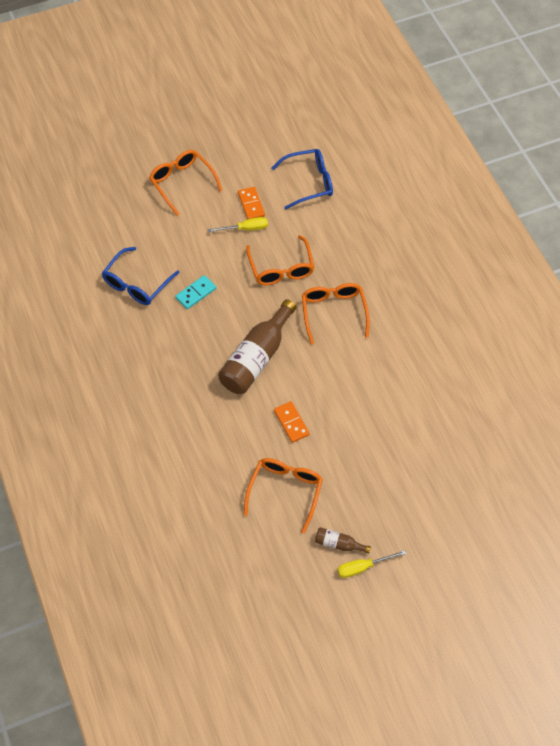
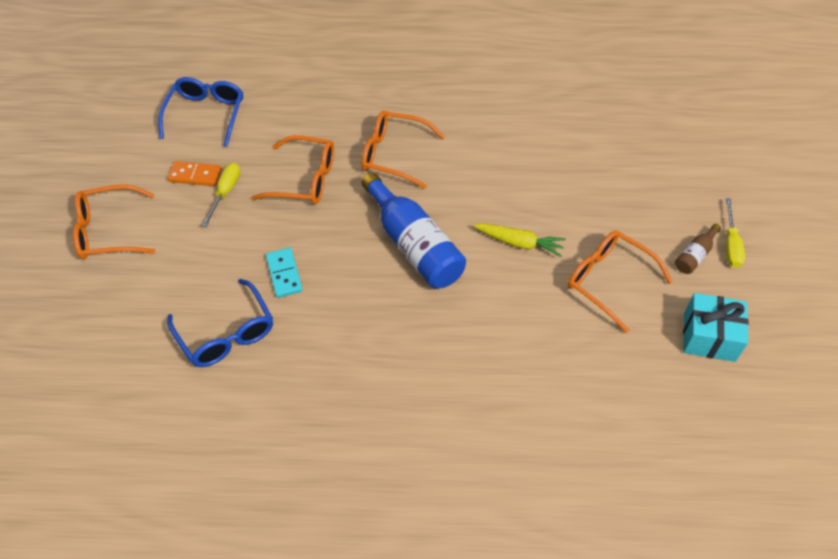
camera: 65 degrees left, 5 degrees down
(256, 358) = (414, 245): brown bottle -> blue bottle
(266, 571) = (709, 337): none -> turquoise gift
(291, 423) = (519, 243): orange domino -> yellow carrot

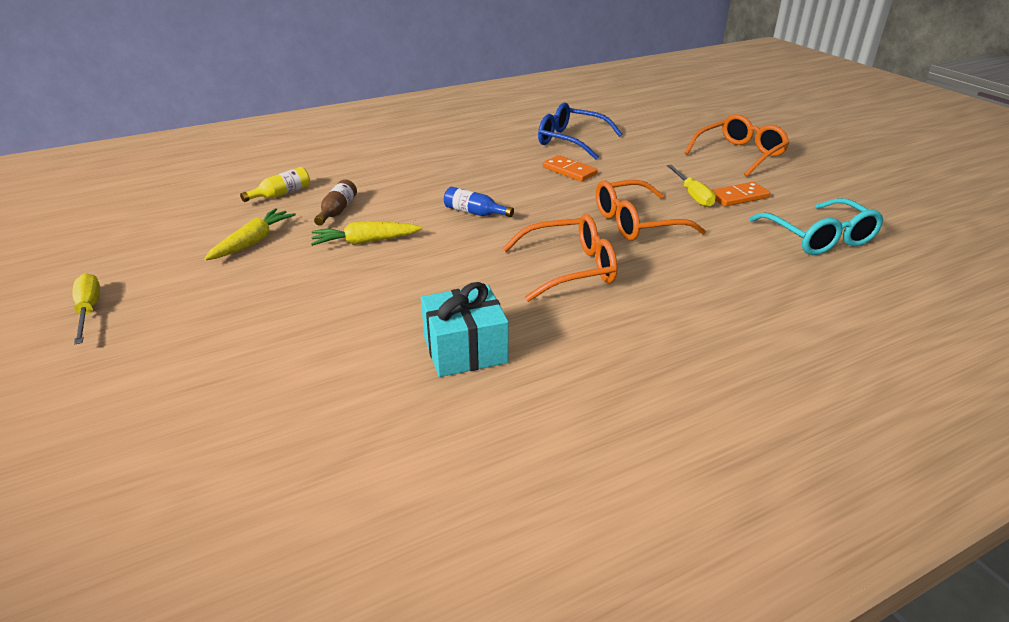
camera: 150 degrees right, 20 degrees down
(206, 114) = (819, 238): blue glasses -> turquoise glasses
(284, 274) = (569, 171): turquoise domino -> orange domino
(414, 245) = (474, 212): blue bottle -> blue bottle, size x0.45
(572, 354) = (281, 194): none -> yellow bottle
(609, 281) = (253, 242): orange glasses -> yellow carrot
(695, 255) = (143, 287): brown bottle -> brown bottle (337, 211)
(709, 337) = (137, 234): turquoise gift -> turquoise gift (465, 350)

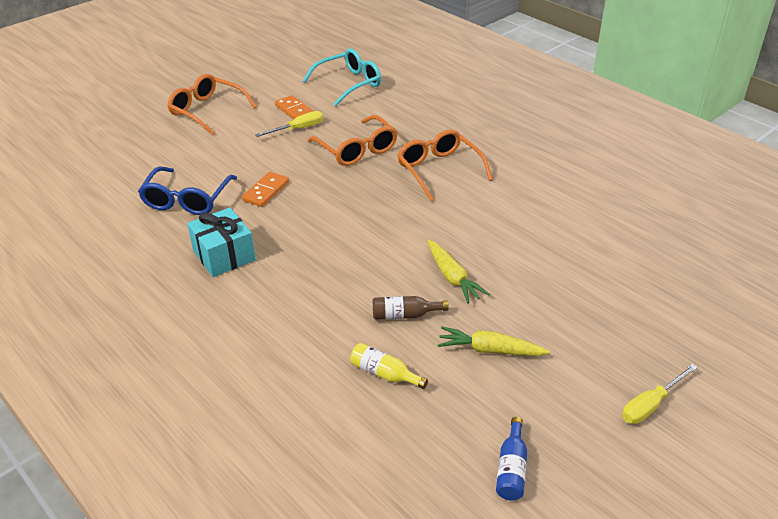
camera: 105 degrees left, 5 degrees up
(465, 350) = (556, 195): turquoise gift -> turquoise gift (224, 255)
(474, 212) = (372, 229): blue bottle -> blue bottle (511, 469)

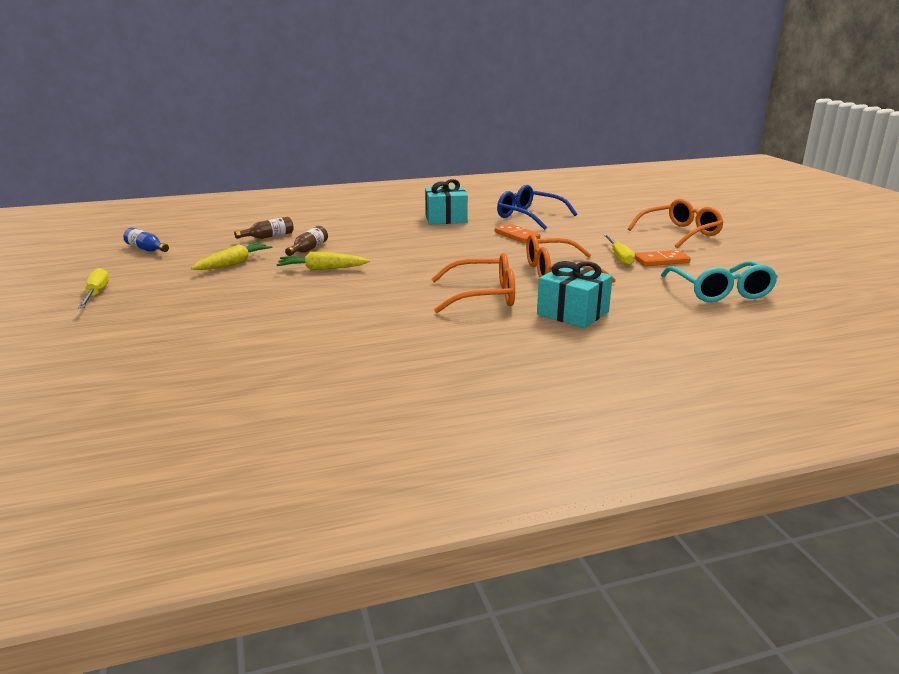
camera: 115 degrees right, 15 degrees down
(384, 374) = (268, 237): yellow bottle -> brown bottle
(438, 128) = (572, 313): none -> turquoise gift

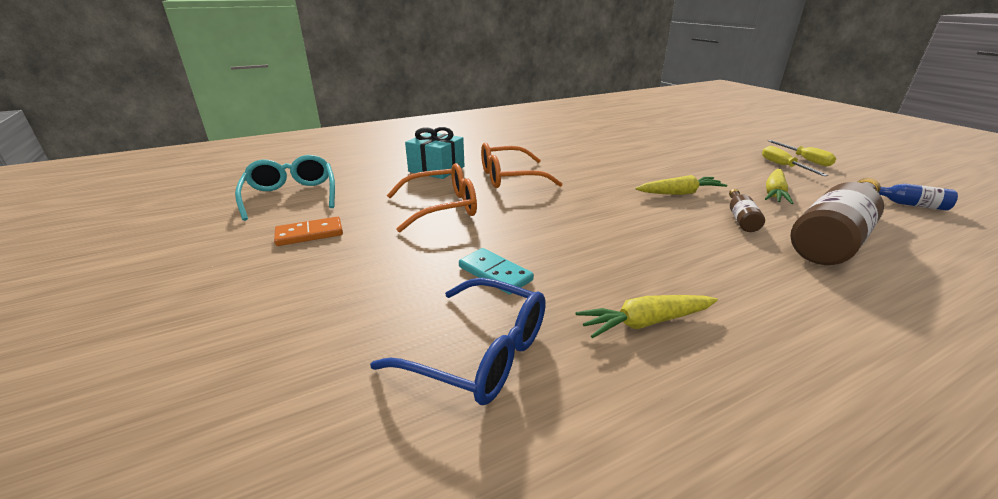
camera: 170 degrees right, 5 degrees up
(268, 237) = (834, 238): brown bottle -> brown bottle, size x2.21
(445, 218) = (645, 323): turquoise gift -> yellow carrot
(516, 236) = (495, 273): orange domino -> turquoise domino
(619, 257) = (359, 236): yellow screwdriver -> yellow screwdriver (783, 166)
(680, 233) = (205, 310): orange glasses -> none

